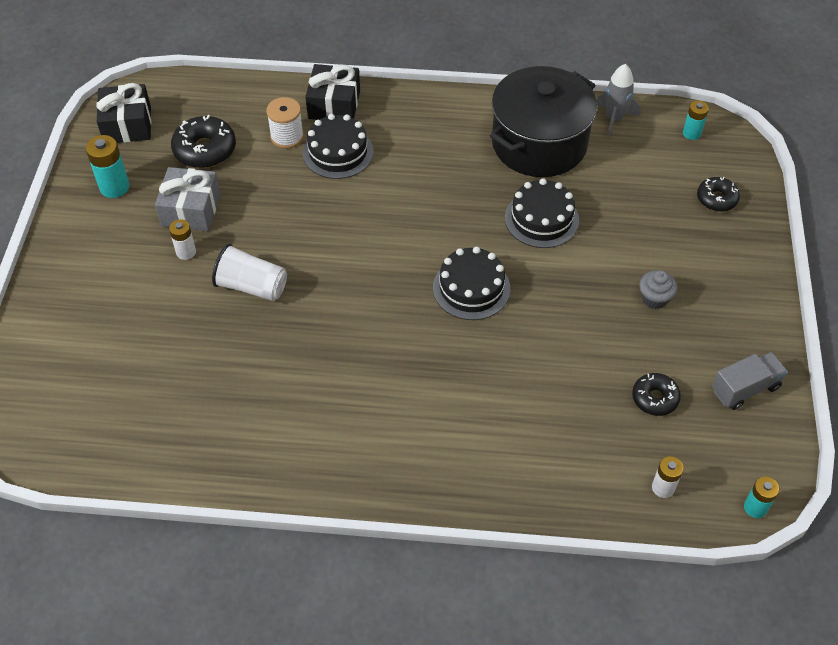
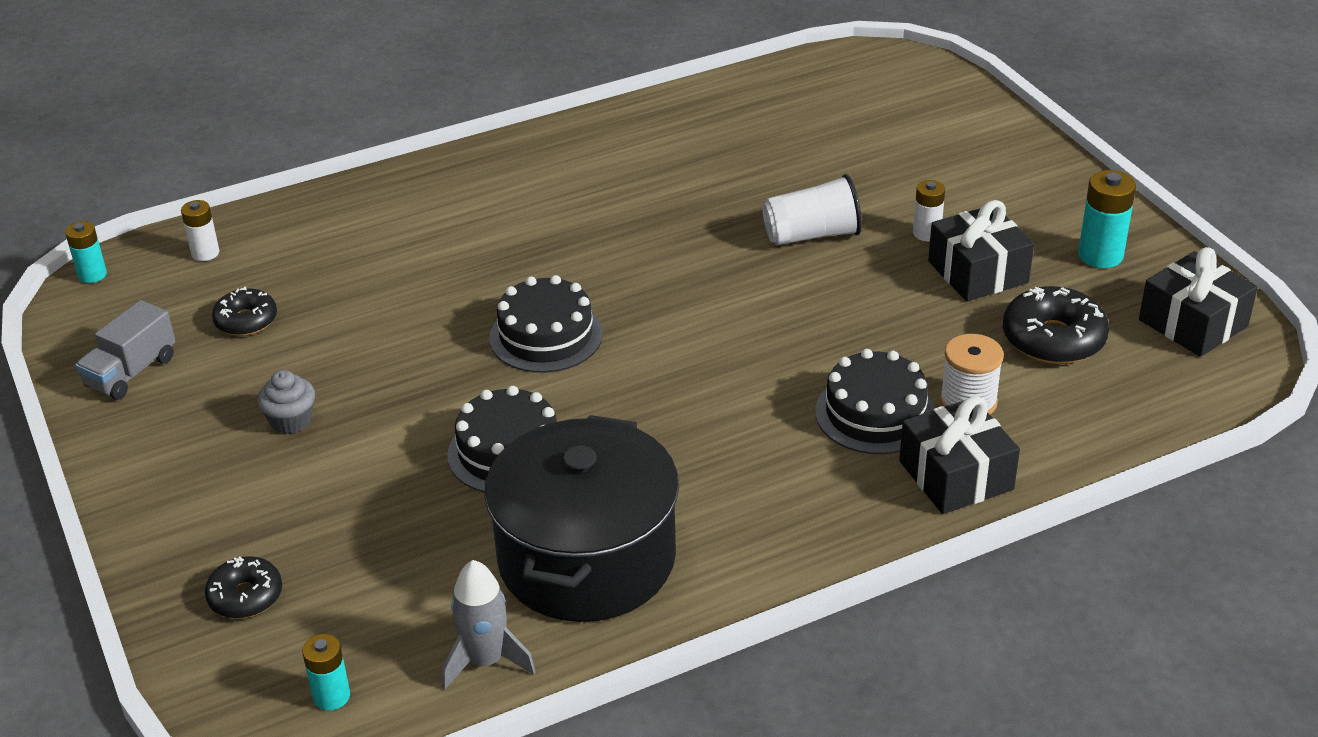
camera: 150 degrees right, 15 degrees down
(191, 210) = (978, 272): grey gift -> black gift

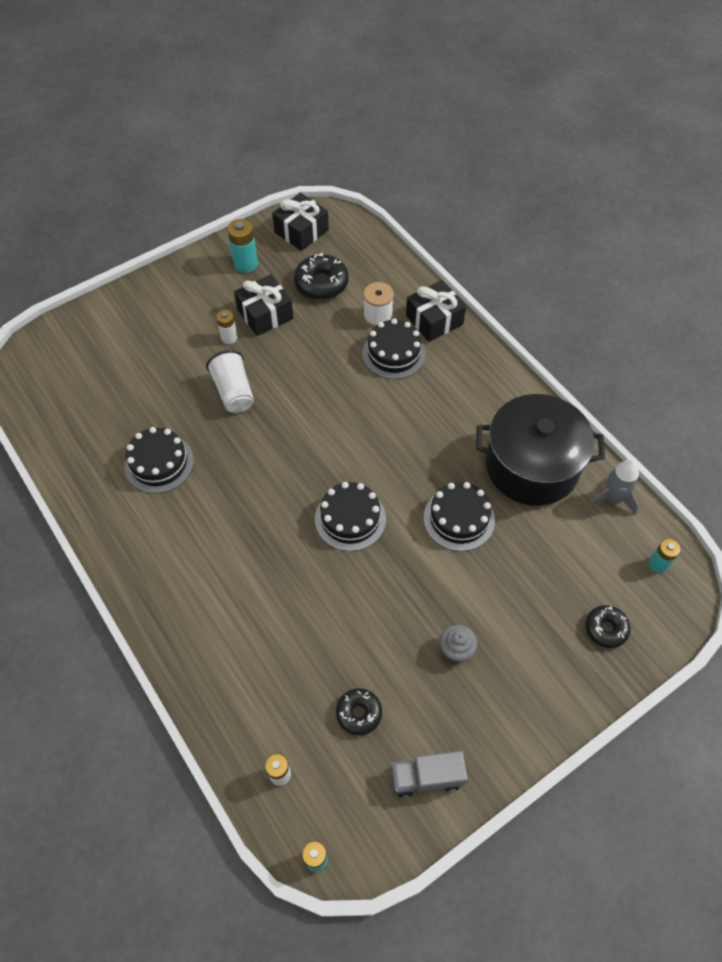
camera: 100 degrees left, 20 degrees up
(131, 372) = (427, 777): grey truck -> grey truck turned 150 degrees clockwise
(692, 168) = (159, 463): none -> black cake

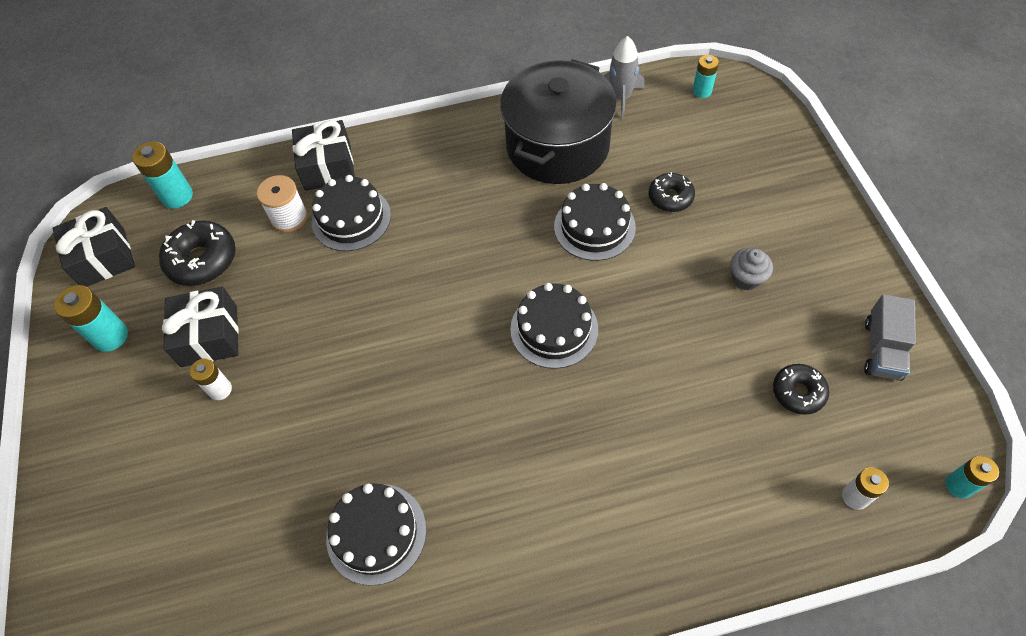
camera: 65 degrees left, 0 degrees up
(234, 392) = (311, 407): white cup -> none
(367, 245) = (177, 196): none -> turquoise battery
(606, 629) = (757, 151): black donut -> black donut (670, 197)

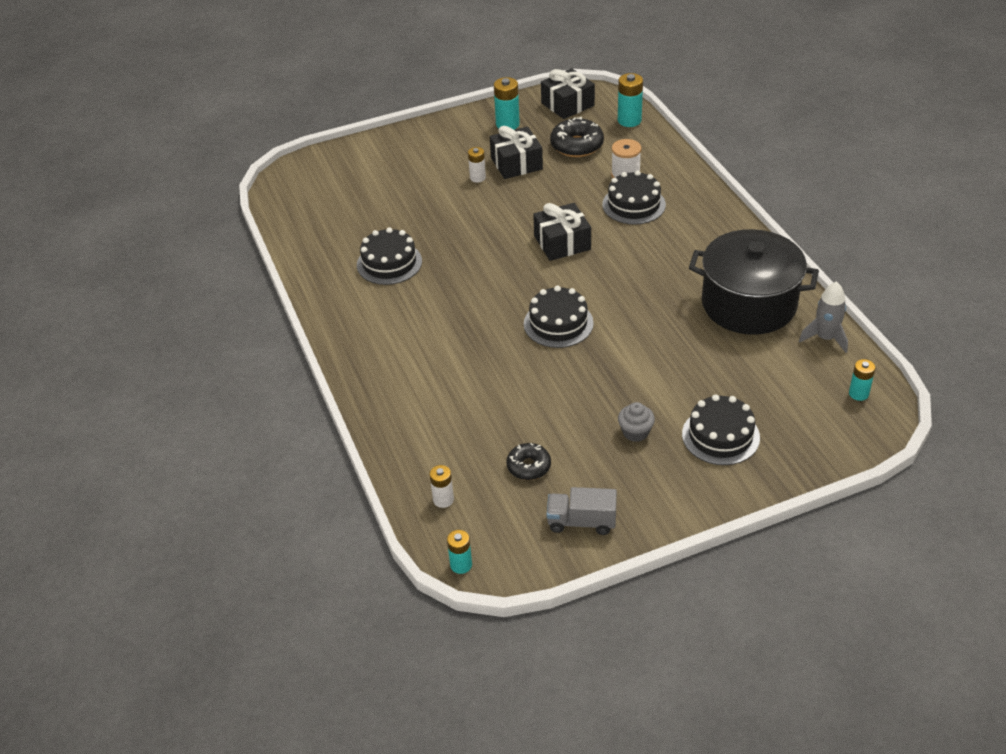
camera: 80 degrees right, 15 degrees down
(328, 167) = (681, 183): black gift -> black gift (562, 243)
(594, 227) = (664, 335): black cake -> black cake (720, 436)
(670, 197) = (712, 379): black donut -> none

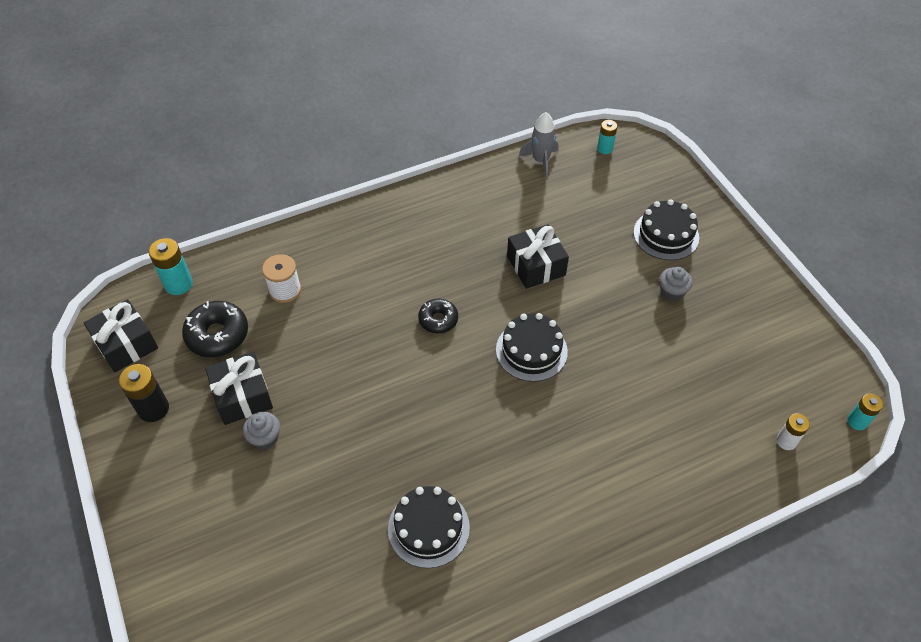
camera: 95 degrees left, 10 degrees up
(477, 178) = (265, 438): white battery -> grey cupcake
(507, 124) = (153, 409): turquoise battery -> black battery
(528, 466) = (729, 372): black donut -> black donut (438, 320)
(562, 243) = (400, 348): black gift -> black gift (536, 265)
(581, 522) = (784, 331): grey truck -> none
(633, 204) = (339, 284): black cake -> none
(748, 304) = (498, 205): black pot -> none

